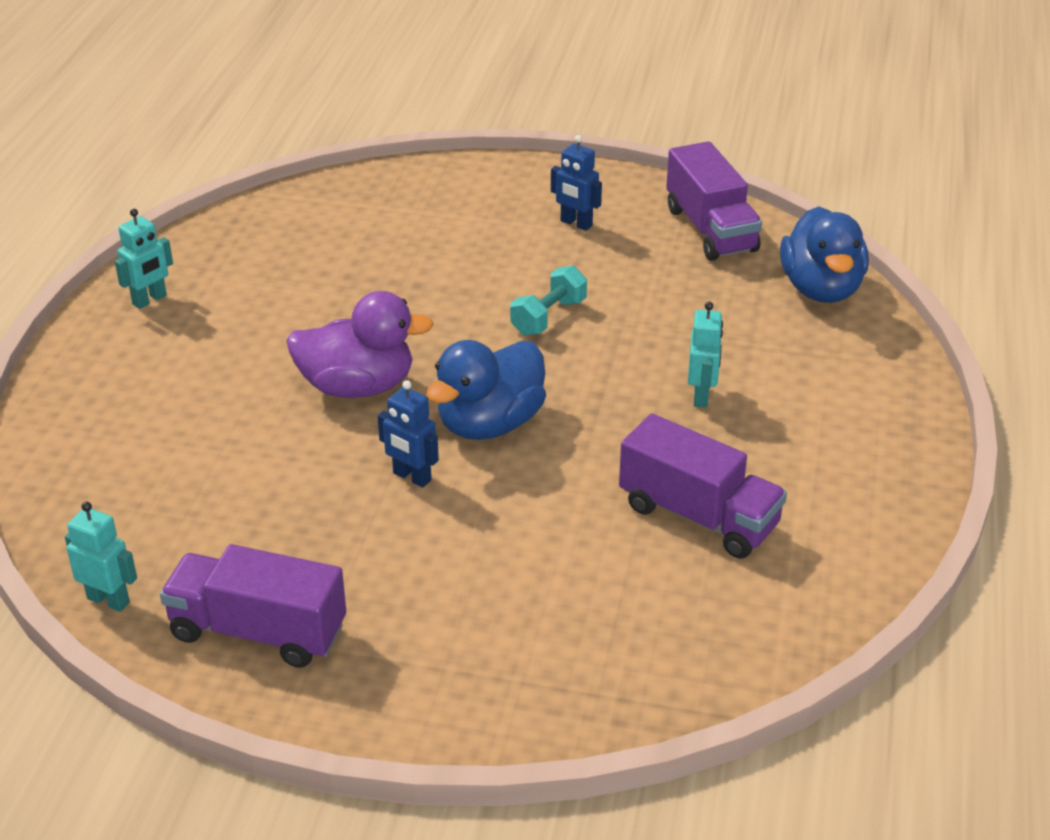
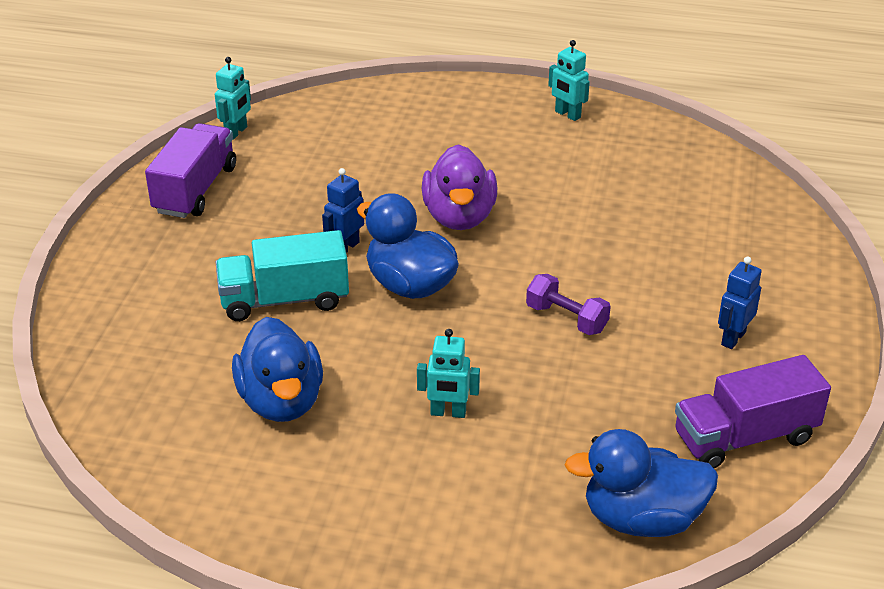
camera: 90 degrees right, 0 degrees up
(516, 524) = (284, 300): none -> turquoise truck
(548, 317) = (566, 318): turquoise dumbbell -> purple dumbbell
(698, 516) = (281, 401): purple truck -> blue duck

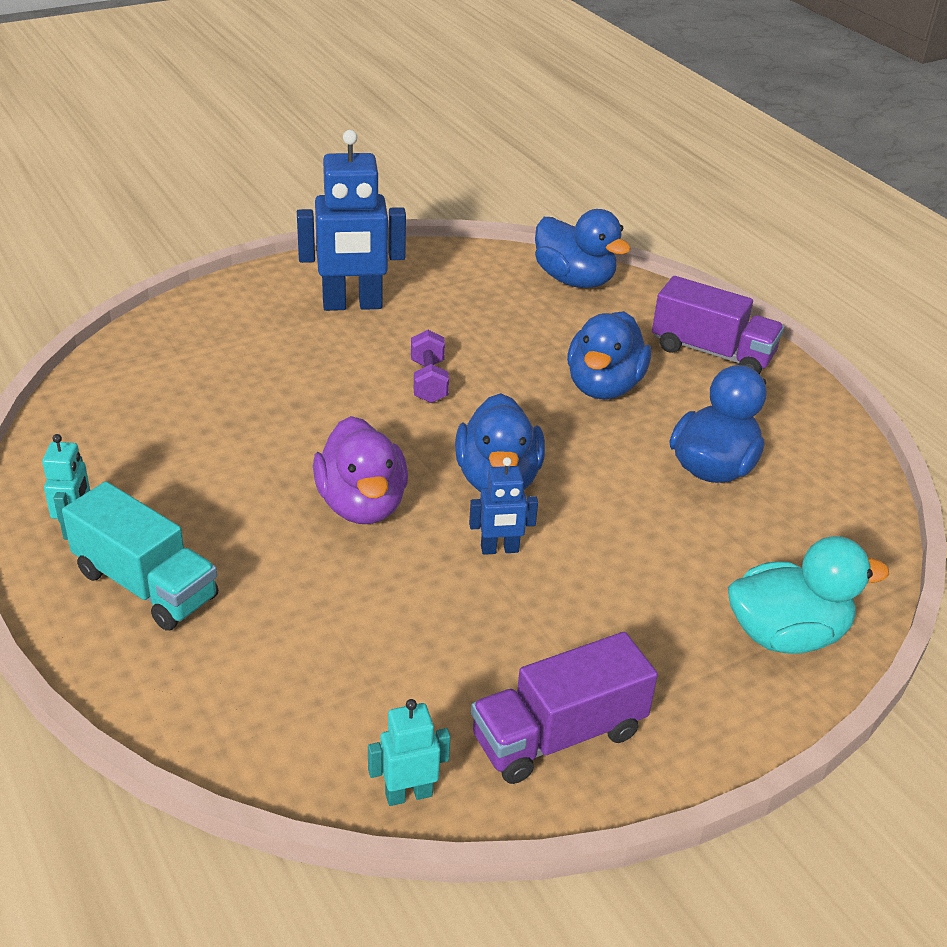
camera: 135 degrees left, 0 degrees up
(116, 315) = (786, 635): none -> turquoise duck
(284, 300) = (616, 540): turquoise truck -> turquoise truck (146, 585)
(448, 413) = (604, 386): turquoise robot -> blue duck
(459, 217) = (362, 505): purple duck -> purple duck turned 120 degrees clockwise
(733, 338) = (352, 305): blue robot -> blue robot, size x2.00
(745, 437) = (451, 270): purple truck -> purple truck (712, 352)

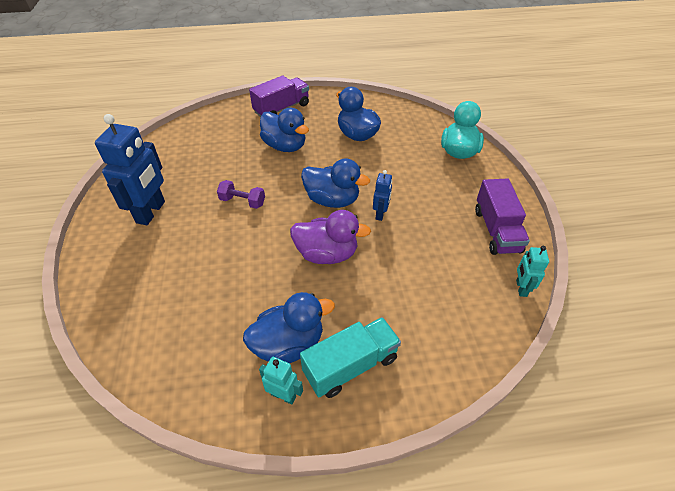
camera: 65 degrees left, 10 degrees up
(574, 280) = (196, 128): blue duck -> blue duck (289, 344)

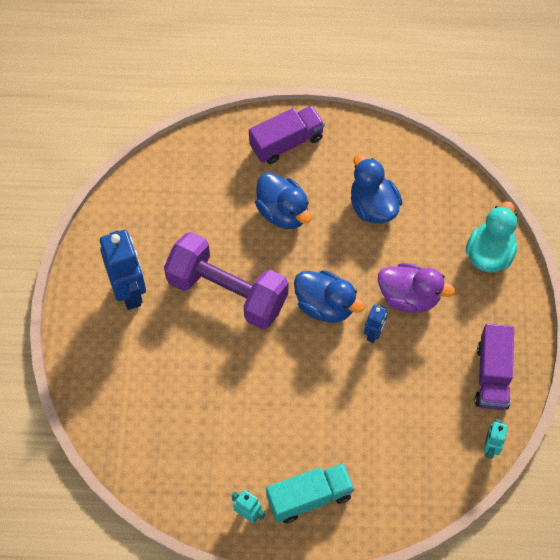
camera: 10 degrees right, 15 degrees up
(151, 212) = (129, 292): blue robot -> blue robot turned 45 degrees counterclockwise
(242, 202) = (227, 292): purple dumbbell -> purple dumbbell, size x2.42
(289, 344) = (258, 468): blue duck -> none
(327, 254) = (307, 376): purple duck -> purple duck (409, 297)

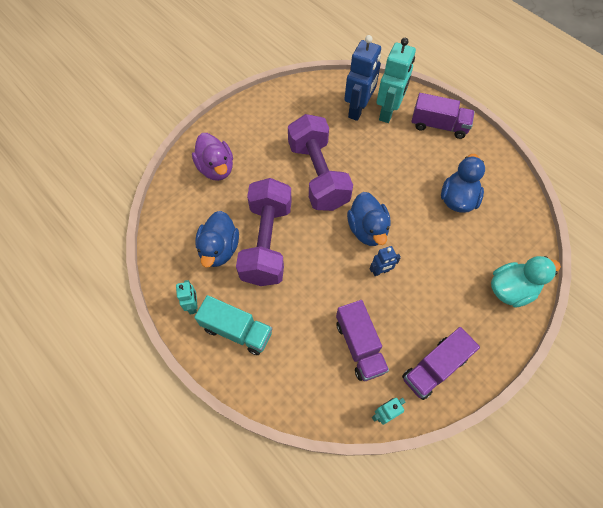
camera: 45 degrees right, 0 degrees up
(129, 292) = (266, 132): blue robot -> blue robot (358, 110)
(225, 167) = (388, 112): none -> turquoise robot
(250, 399) = (266, 242): none -> purple dumbbell
(283, 212) = (397, 159): blue duck -> blue duck (219, 249)
(409, 297) = (426, 269): purple duck -> purple duck (216, 168)
(420, 413) = (359, 346): none -> purple truck

